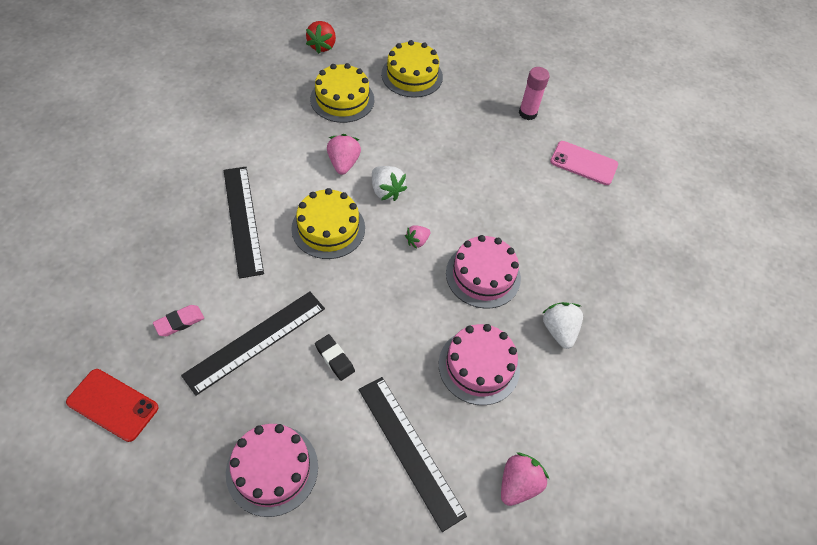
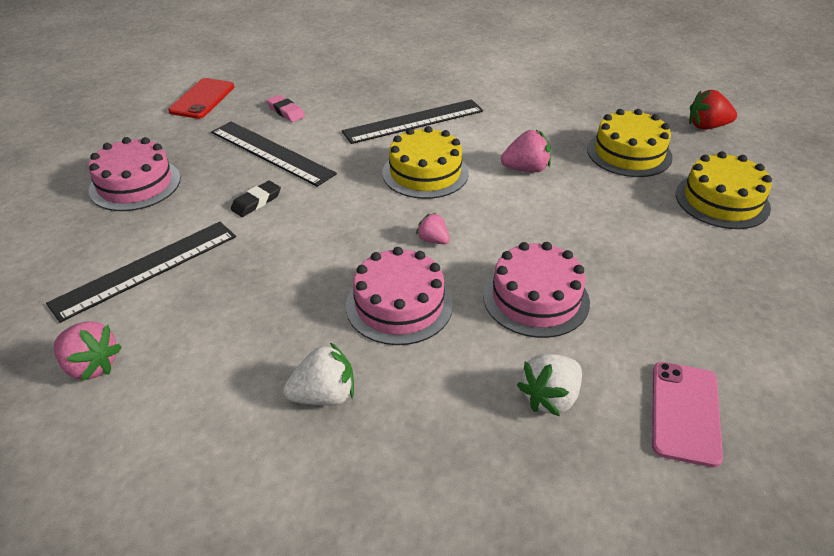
camera: 85 degrees right, 15 degrees down
(386, 191) = (501, 206): white strawberry -> white strawberry (550, 398)
(479, 366) = (256, 314): pink cake -> pink cake (536, 298)
(527, 113) = (748, 328): pink glue stick -> none

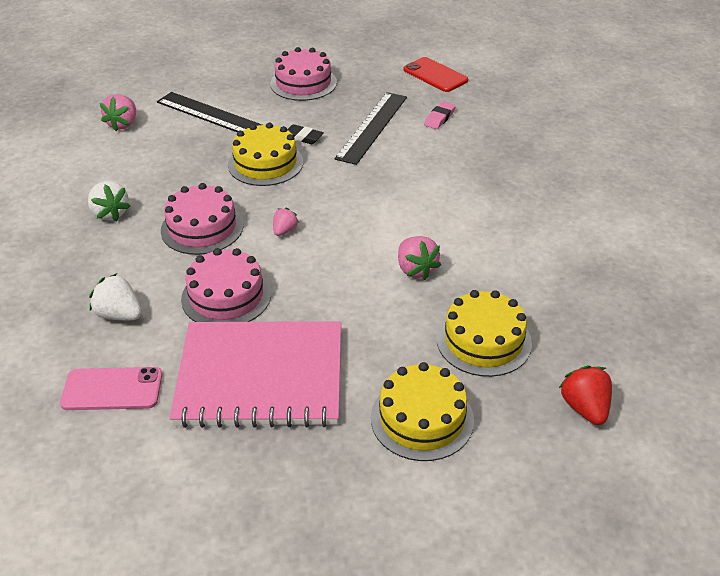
camera: 75 degrees right, 0 degrees up
(202, 99) = (435, 75): red phone -> red phone turned 45 degrees clockwise
(414, 121) = (464, 188): black ruler -> none
(425, 173) = (380, 210): yellow cake -> yellow cake (265, 163)
(667, 288) = (260, 376): none -> pink notebook

